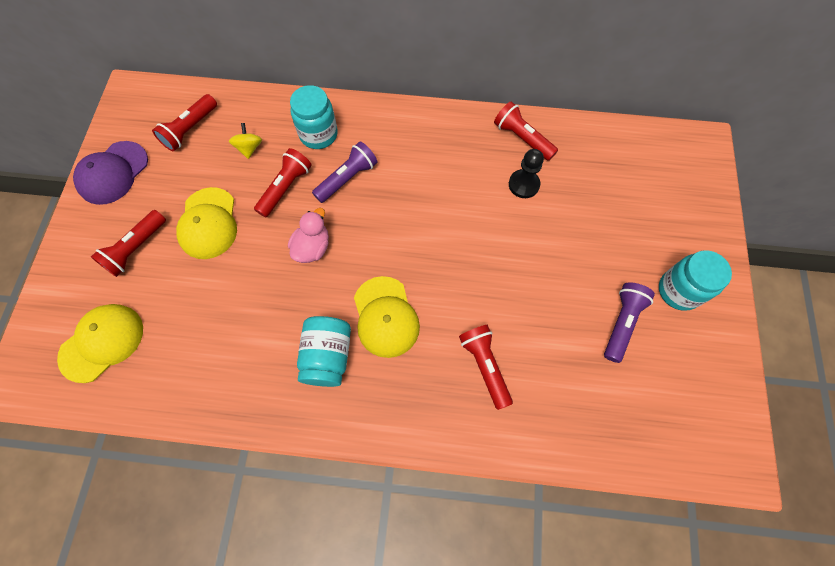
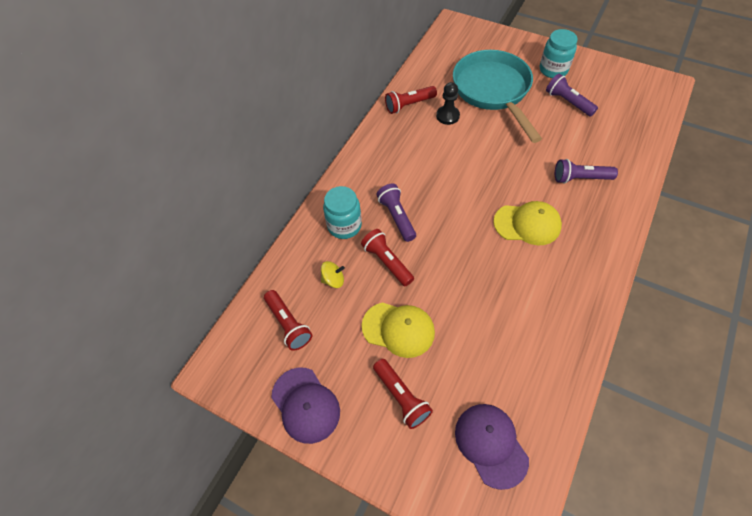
camera: 65 degrees left, 10 degrees down
(102, 342) = (491, 444): yellow cap -> purple cap
(249, 148) = (333, 280): yellow spinning top -> yellow spinning top turned 150 degrees clockwise
(312, 247) = (452, 256): pink duck -> none
(327, 356) = (549, 269): turquoise jar -> none
(485, 366) = (580, 178): red flashlight -> purple flashlight
(594, 225) = (493, 91): none -> turquoise pan

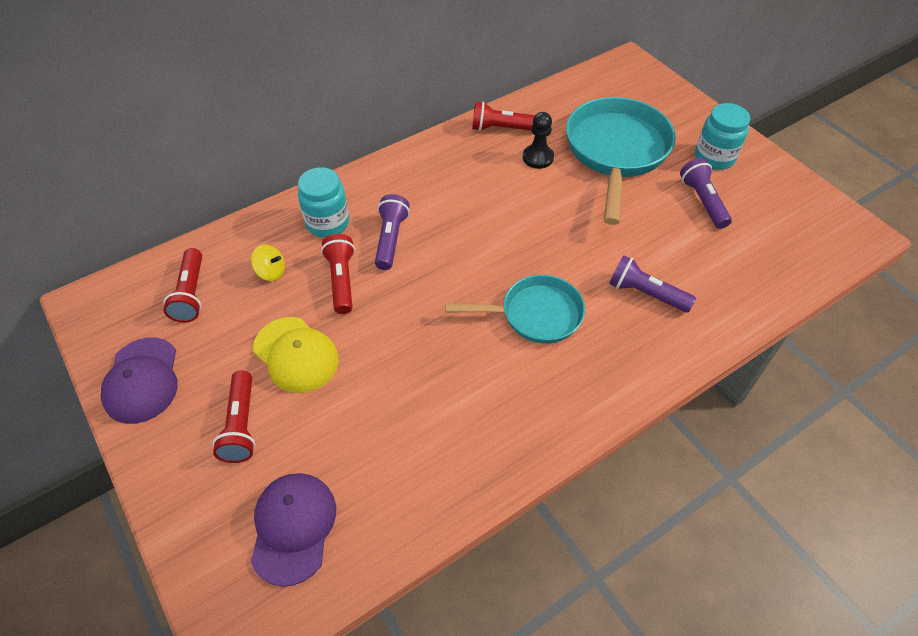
camera: 25 degrees right, 5 degrees down
(527, 224) = (535, 314): yellow cap -> turquoise pan

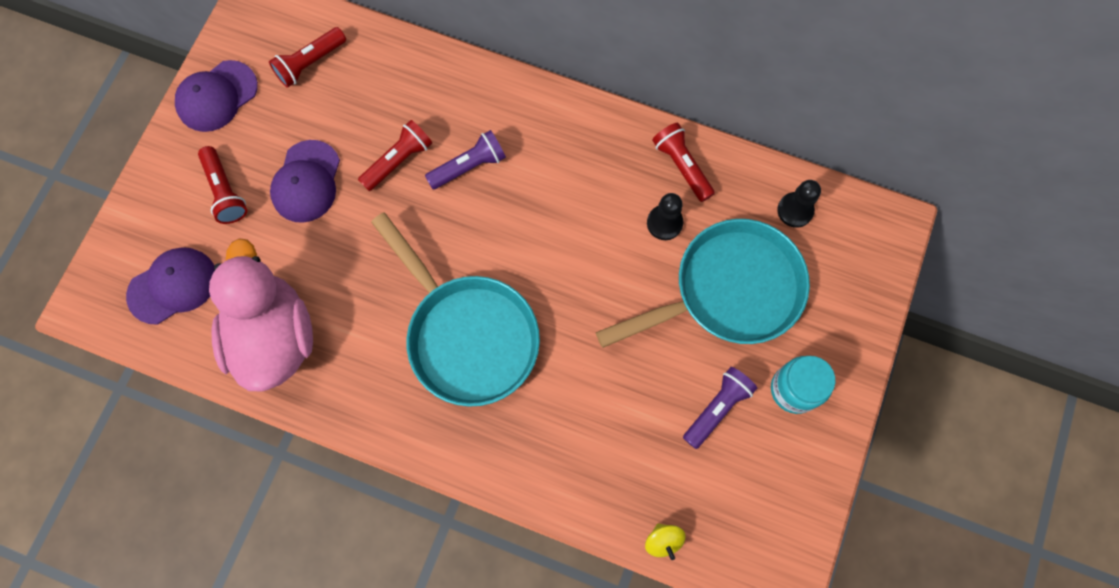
camera: 55 degrees right, 20 degrees up
(241, 425) = (225, 191): red flashlight -> red flashlight turned 75 degrees counterclockwise
(271, 272) = (370, 102): yellow spinning top -> yellow spinning top (663, 541)
(296, 355) = (306, 182): yellow cap -> purple cap
(327, 223) = (451, 104): turquoise jar -> none
(421, 462) = (274, 336): none -> pink duck
(535, 314) = (467, 335): turquoise pan -> turquoise pan, size x1.61
(583, 95) = (795, 210): none -> black pawn
(646, 293) = (556, 414): purple flashlight -> none

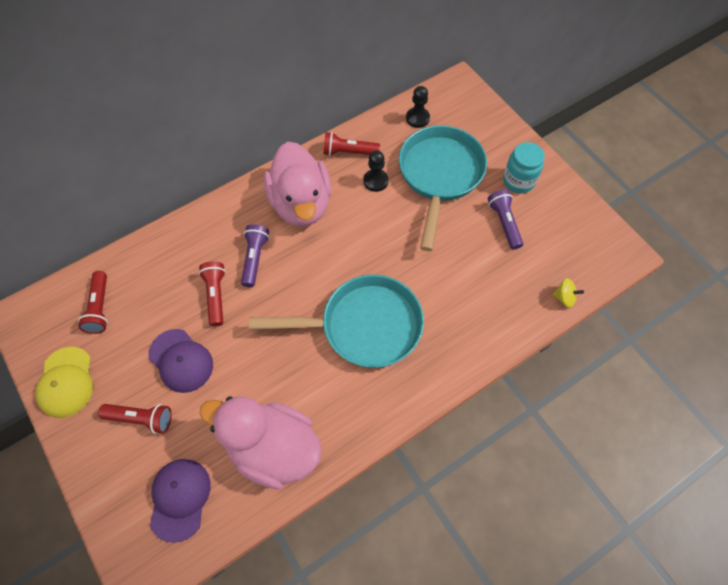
camera: 55 degrees left, 10 degrees down
(217, 96) = (66, 382): purple cap -> yellow cap
(572, 164) = (301, 204): none -> pink duck

